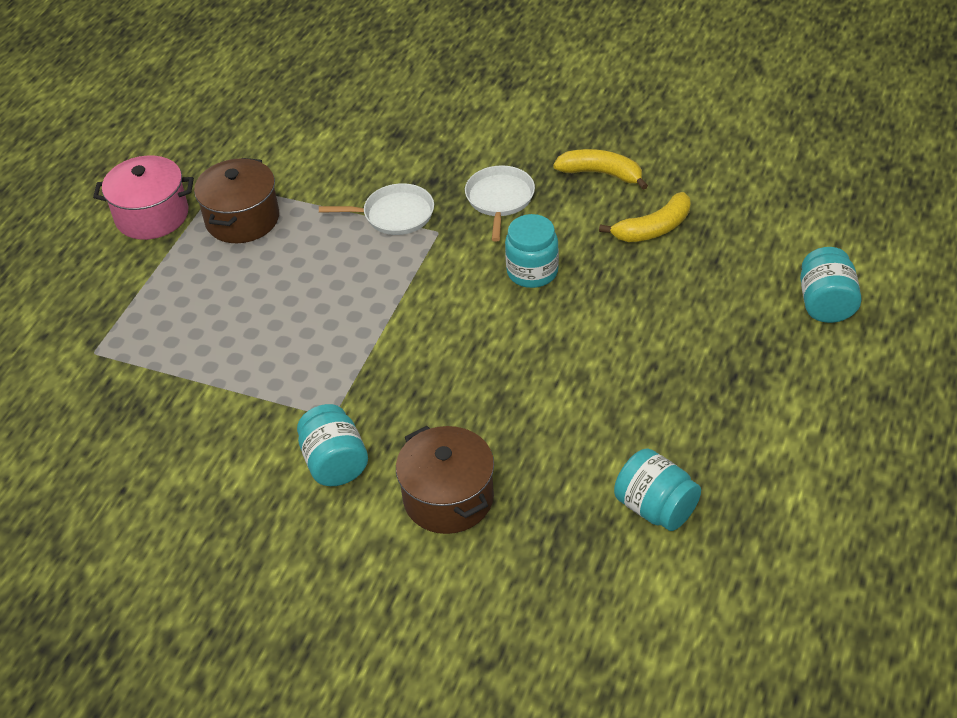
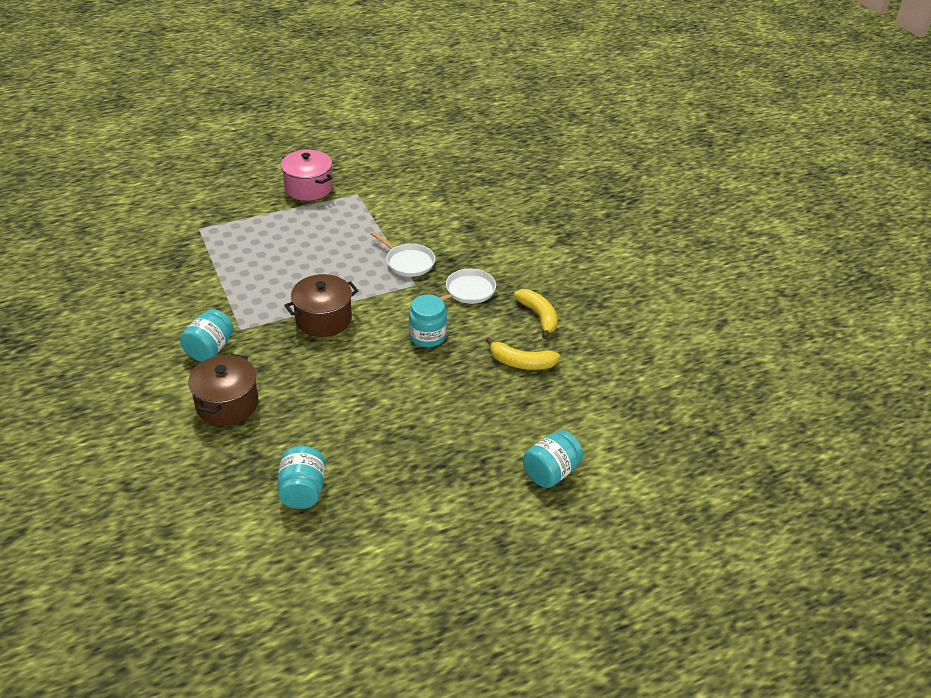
camera: 40 degrees right, 5 degrees down
(242, 219) = (341, 216): brown pot -> brown pot (323, 319)

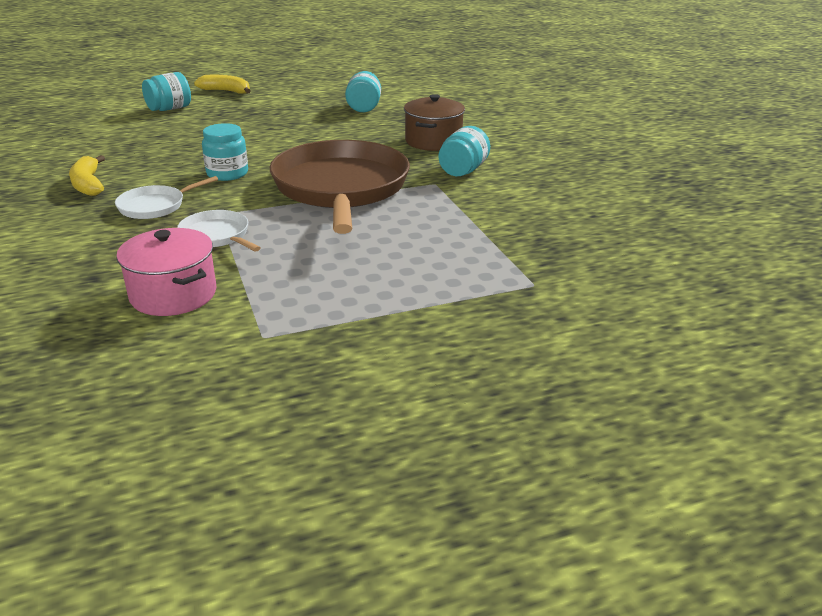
camera: 175 degrees left, 10 degrees down
(308, 188) = (355, 350): pink pot -> pink pot (173, 294)
(323, 319) = (341, 188): brown pot -> brown pan
(521, 362) = (141, 156): yellow banana -> yellow banana (226, 91)

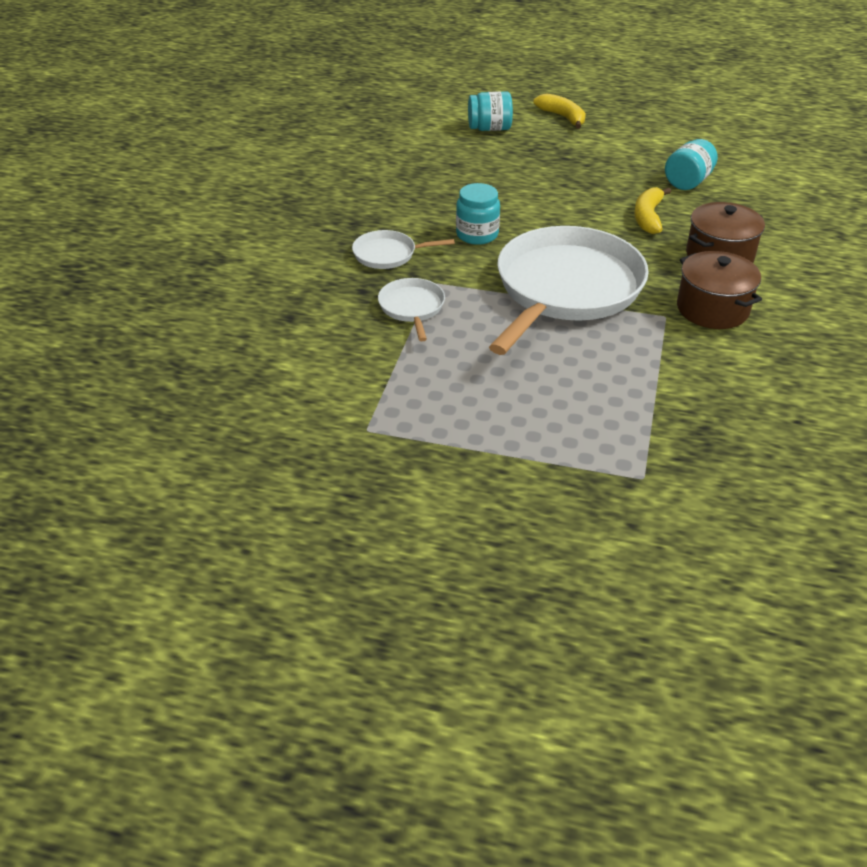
camera: 35 degrees right, 10 degrees up
(88, 184) = (354, 209): yellow banana -> yellow banana (648, 217)
(173, 294) = (333, 358): pink pot -> none
(341, 188) = (566, 289): brown pan -> white pan
(463, 171) = (712, 309): turquoise jar -> brown pot

